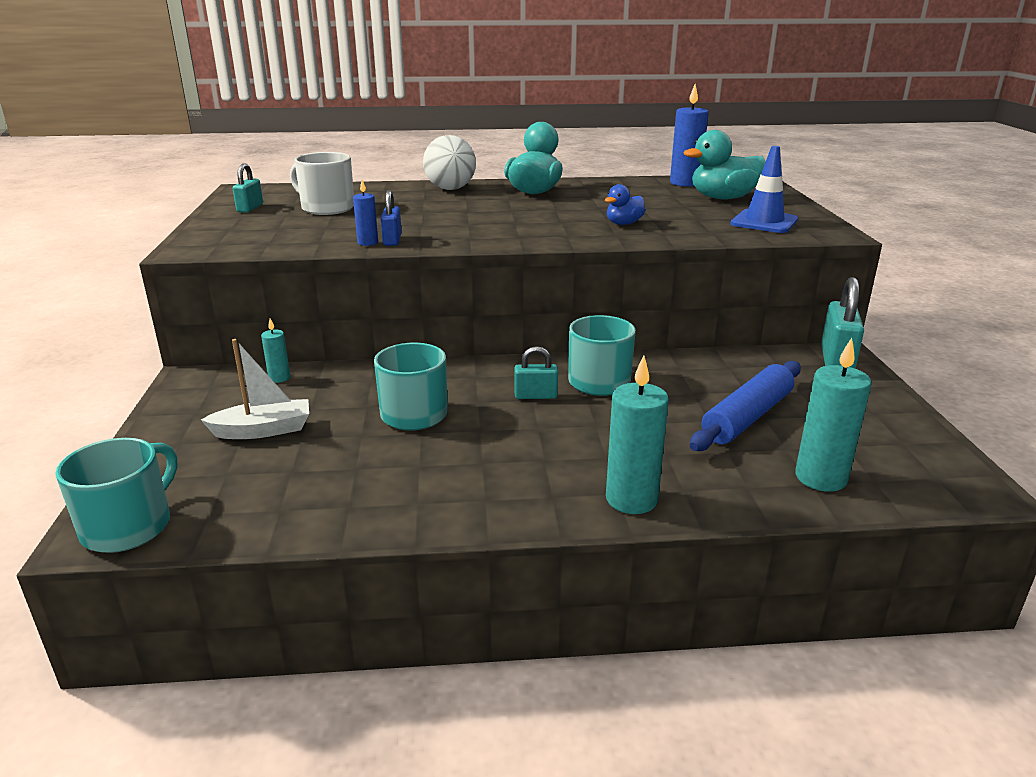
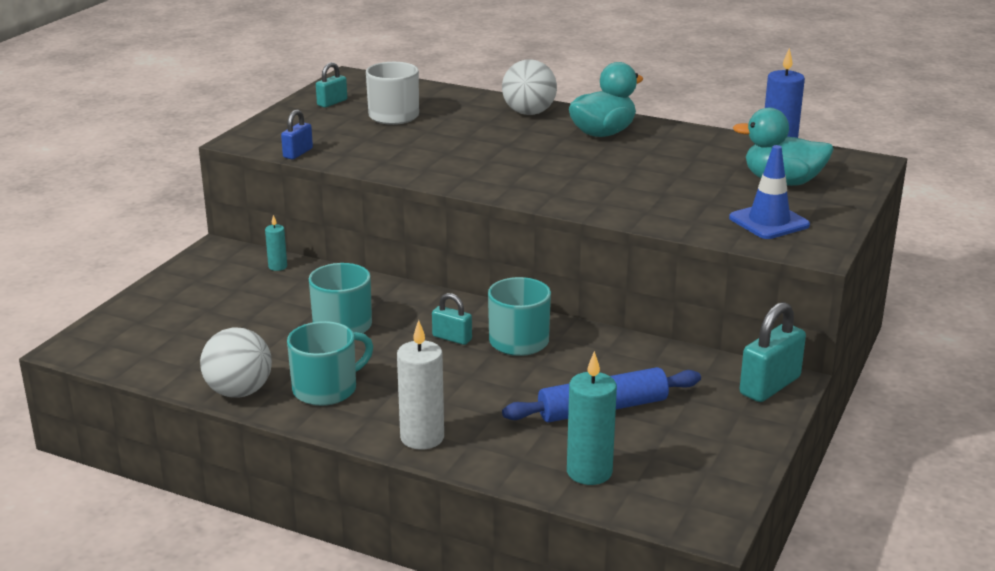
camera: 30 degrees right, 0 degrees up
(129, 526) = (95, 348): turquoise mug -> turquoise mug (326, 389)
(263, 430) = (228, 307): white boat -> none
(367, 242) = (379, 164): blue candle -> none
(374, 518) = (239, 392): none -> white ball
(392, 240) = (401, 165): blue padlock -> blue padlock (298, 153)
(623, 224) = (626, 192): blue duck -> none
(631, 499) = (422, 437): turquoise candle -> white candle

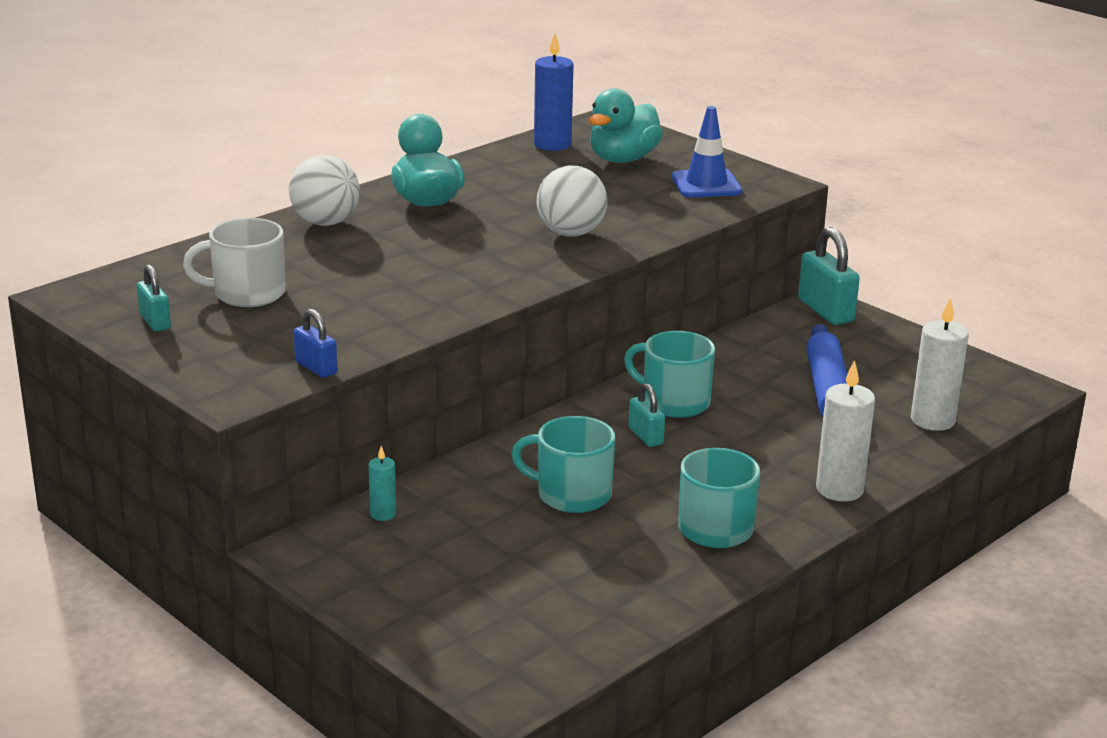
camera: 70 degrees left, 0 degrees up
(239, 392) = (691, 584): white ball -> white ball (571, 233)
(452, 338) = (645, 436): turquoise padlock -> turquoise padlock turned 75 degrees counterclockwise
(589, 472) = (932, 420): turquoise candle -> white candle

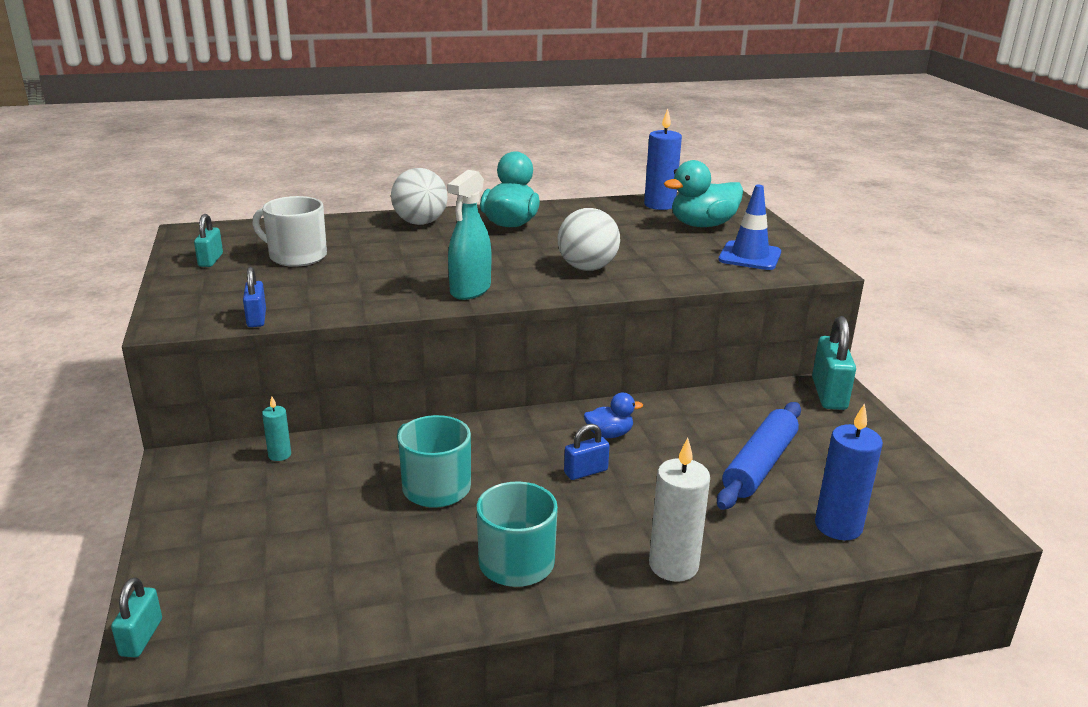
camera: 30 degrees right, 0 degrees up
(489, 284) = (470, 290): none -> turquoise spray bottle
(645, 436) = (552, 456): turquoise padlock -> turquoise padlock (141, 637)
(674, 402) = (609, 434): turquoise mug -> blue duck
(689, 440) = (586, 472): none -> blue padlock
(932, 420) = (838, 526): white candle -> blue candle

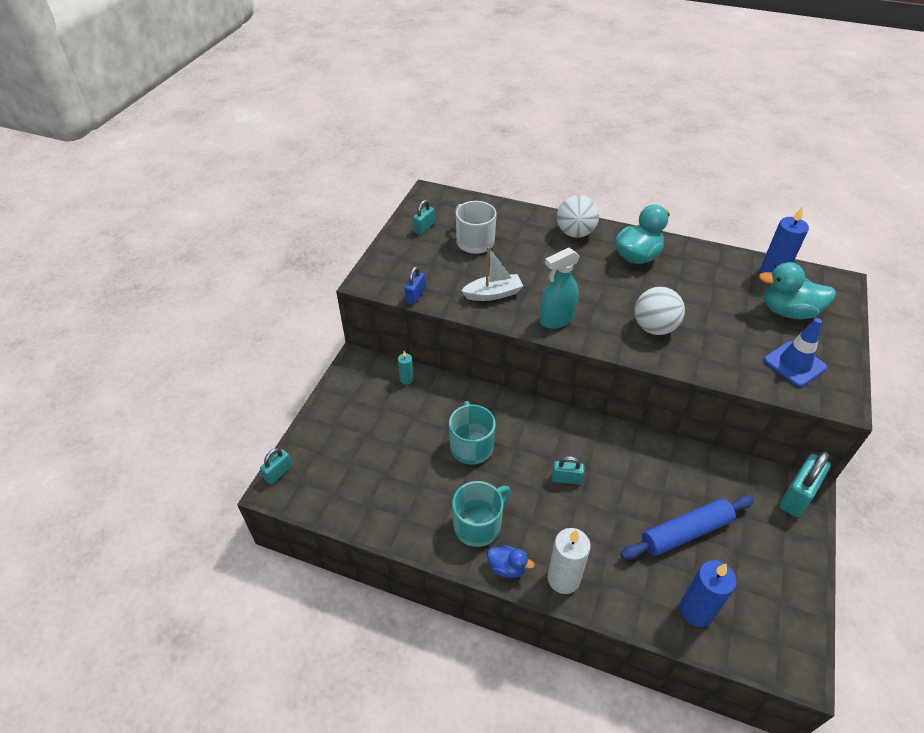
camera: 35 degrees right, 20 degrees up
(367, 290) = (493, 294): none -> white boat
(586, 472) = (566, 479): blue padlock -> turquoise padlock
(609, 434) = (604, 455): blue duck -> blue duck (507, 568)

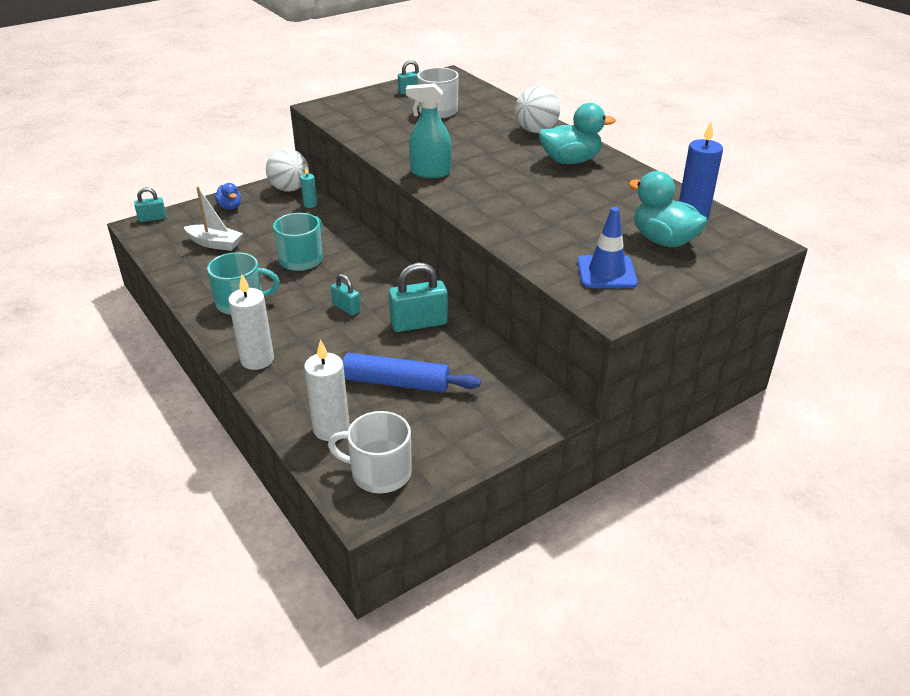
camera: 35 degrees right, 10 degrees down
(415, 295) = (341, 124): blue padlock -> none
(493, 294) = (403, 142): white boat -> white boat (215, 244)
(507, 568) = (226, 334): blue duck -> blue duck (230, 207)
(654, 328) = (508, 205): white ball -> white ball (289, 189)
(696, 610) = (331, 429): blue candle -> white candle
(772, 628) = (379, 473): none -> white mug
(797, 496) = (538, 410): turquoise padlock -> turquoise padlock (419, 323)

